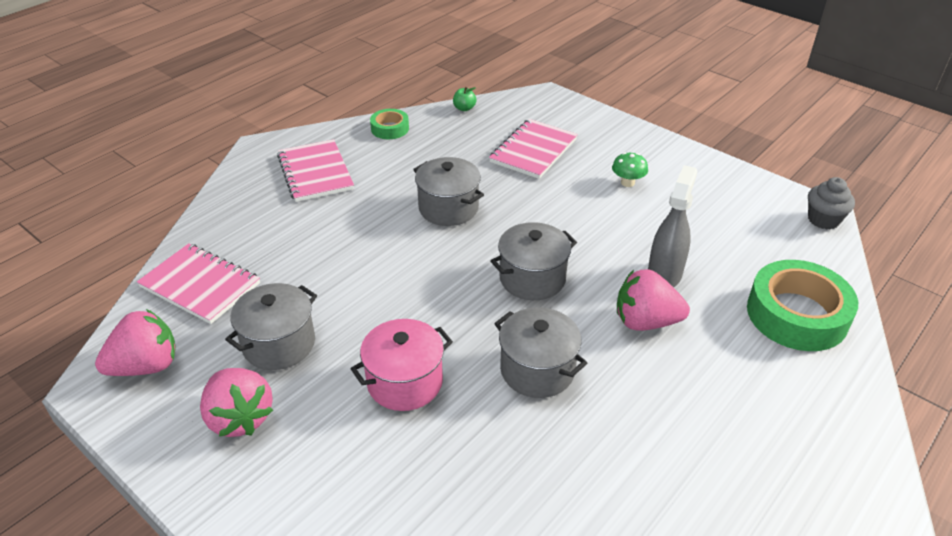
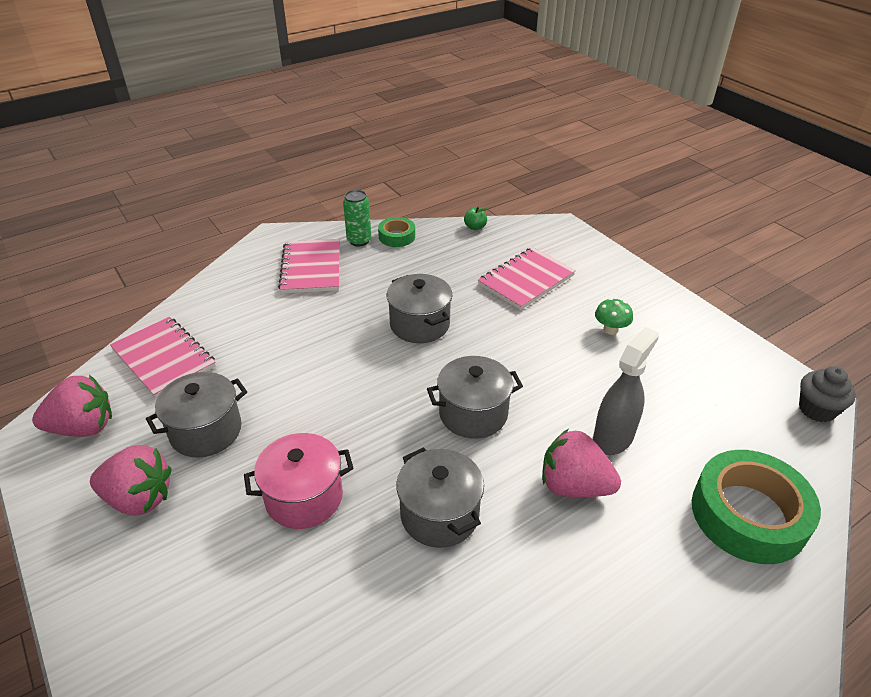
camera: 15 degrees right, 0 degrees up
(240, 418) = (139, 498): pink strawberry -> pink strawberry turned 60 degrees counterclockwise
(353, 138) = (359, 241): none -> green can

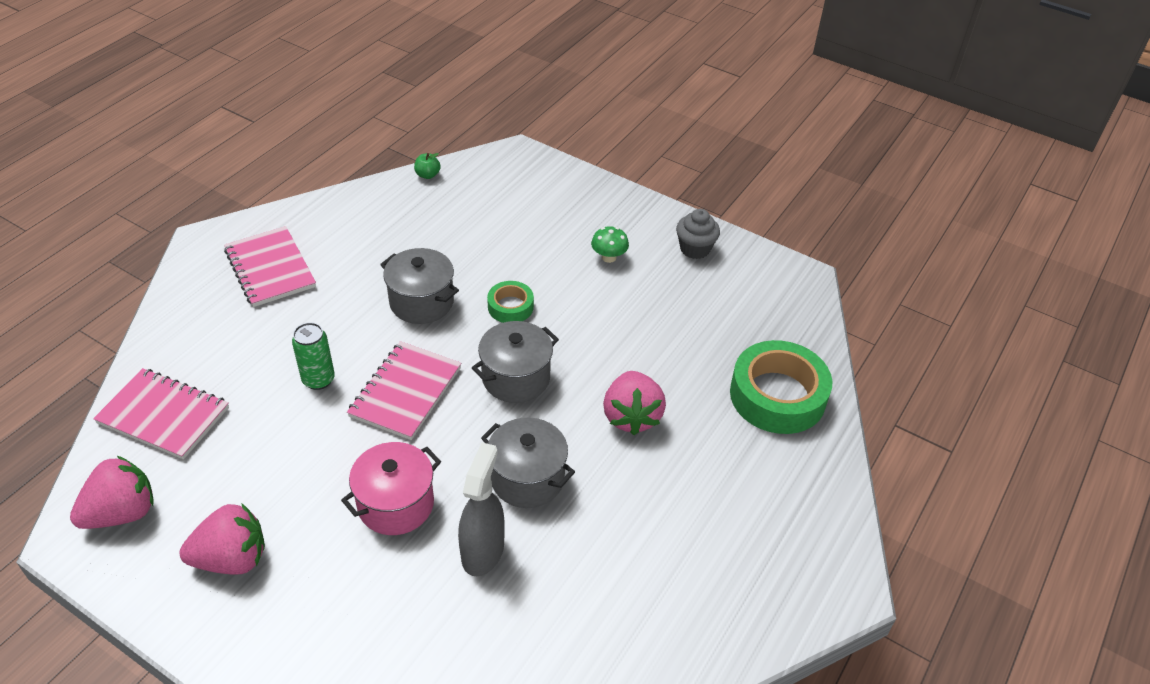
camera: 25 degrees left, 5 degrees up
(206, 431) = (260, 475): grey pot -> none
(359, 241) = (307, 222): green can -> green can (318, 379)
(397, 236) = (347, 206): green tape -> green tape (510, 307)
(526, 280) = (507, 225): pink notebook -> pink notebook (406, 392)
(574, 486) = (631, 416): pink strawberry -> pink strawberry turned 90 degrees counterclockwise
(613, 437) = (649, 363): grey spray bottle -> grey spray bottle (483, 551)
(816, 409) = (806, 287): grey cupcake -> grey cupcake (695, 249)

